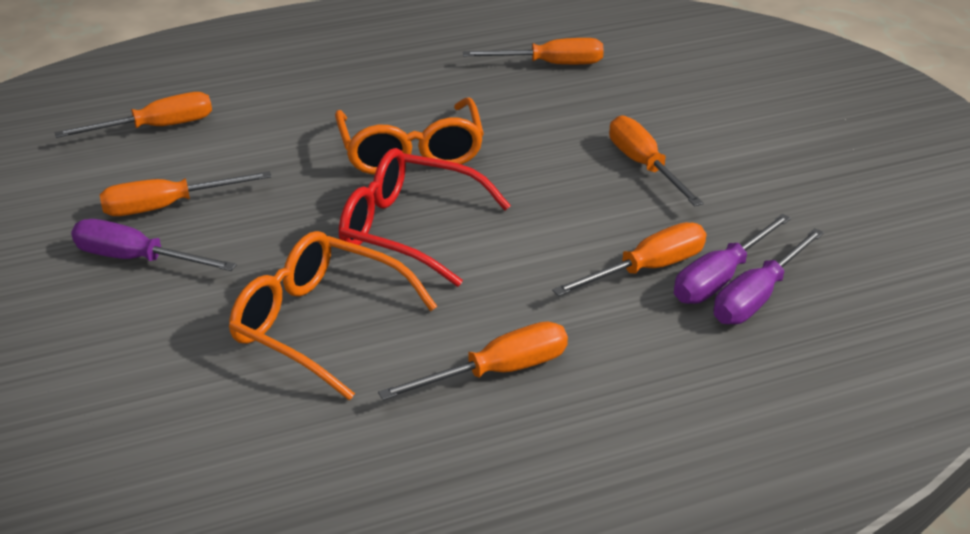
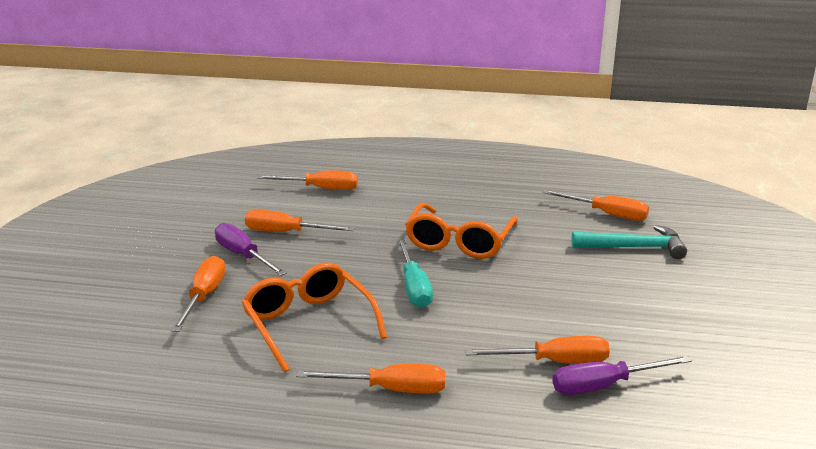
camera: 30 degrees right, 10 degrees down
(408, 230) = (414, 287): red glasses -> turquoise screwdriver
(615, 99) = (634, 247): none -> turquoise hammer
(644, 166) = (615, 296): orange screwdriver -> orange screwdriver (204, 296)
(757, 296) = (622, 407): purple screwdriver -> none

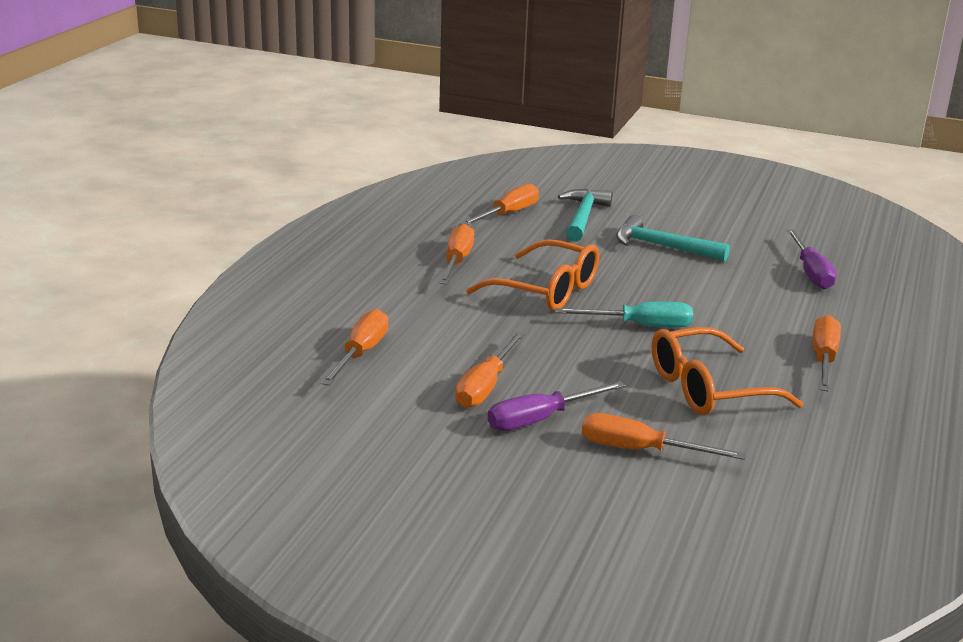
camera: 80 degrees left, 0 degrees up
(554, 362) = (777, 285): orange screwdriver -> orange screwdriver (457, 261)
(599, 291) = (662, 246): none -> turquoise hammer

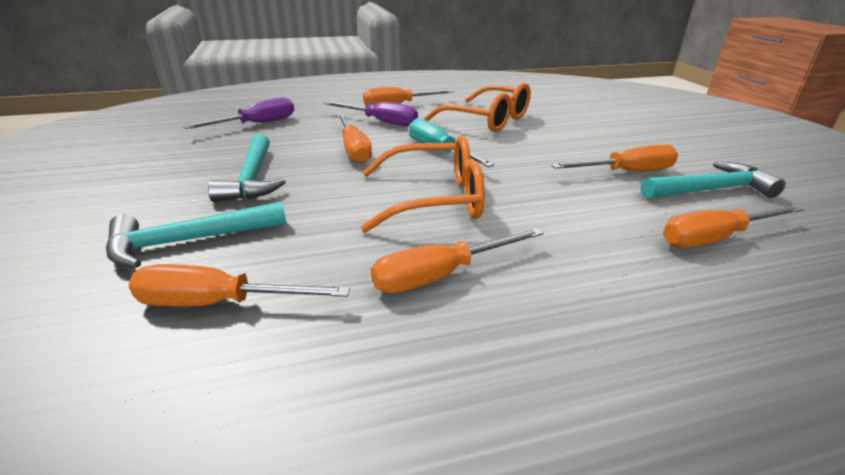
camera: 125 degrees left, 5 degrees up
(405, 402) = (711, 190): none -> turquoise hammer
(540, 419) = (617, 147): purple screwdriver -> purple screwdriver (381, 122)
(546, 290) = (434, 199): orange glasses -> orange glasses turned 90 degrees clockwise
(640, 450) = (584, 121): orange screwdriver -> orange screwdriver (353, 149)

